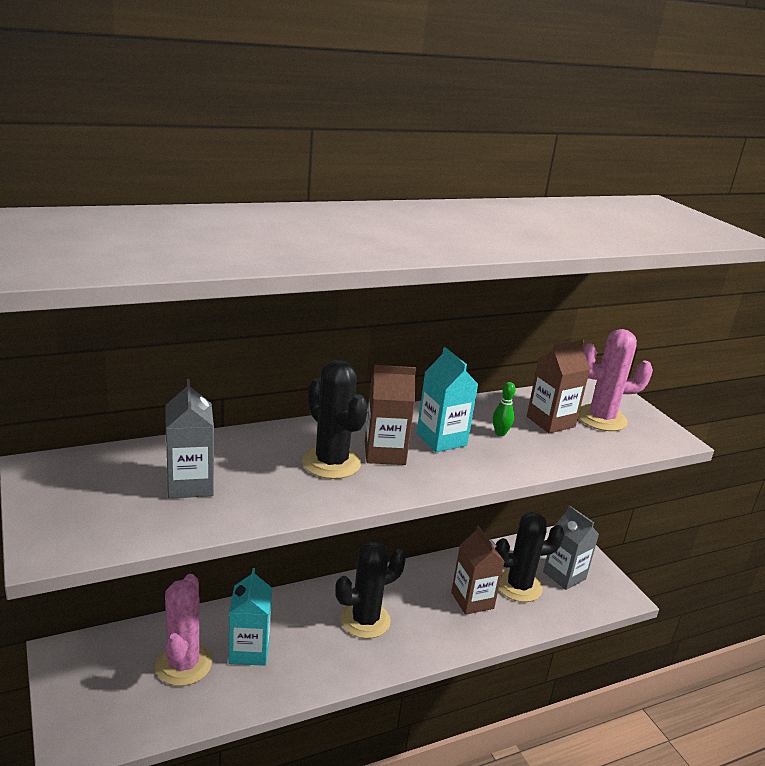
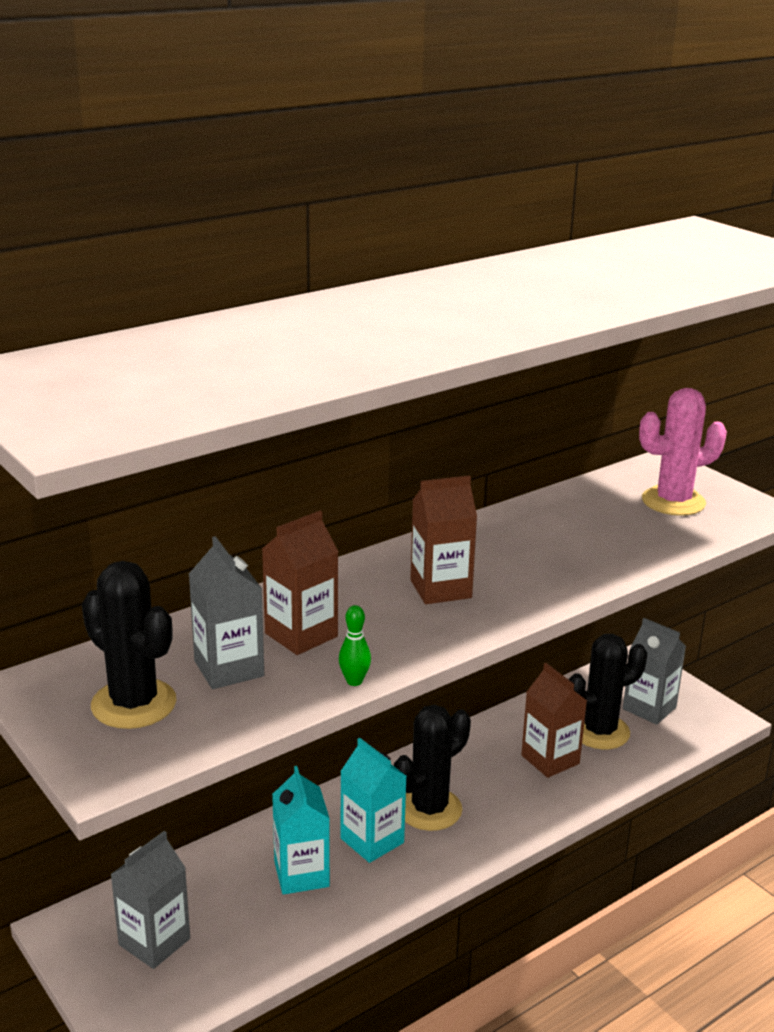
camera: 10 degrees left, 0 degrees up
(120, 679) = (154, 942): none -> grey carton
(183, 664) = (226, 907): pink cactus -> none
(331, 462) = (383, 611): black cactus -> black cactus (134, 704)
(441, 439) = (499, 560): turquoise carton -> turquoise carton (372, 840)
(500, 433) = (564, 540): green bowling pin -> green bowling pin (354, 681)
(550, 422) = (616, 516): brown carton -> brown carton (301, 635)

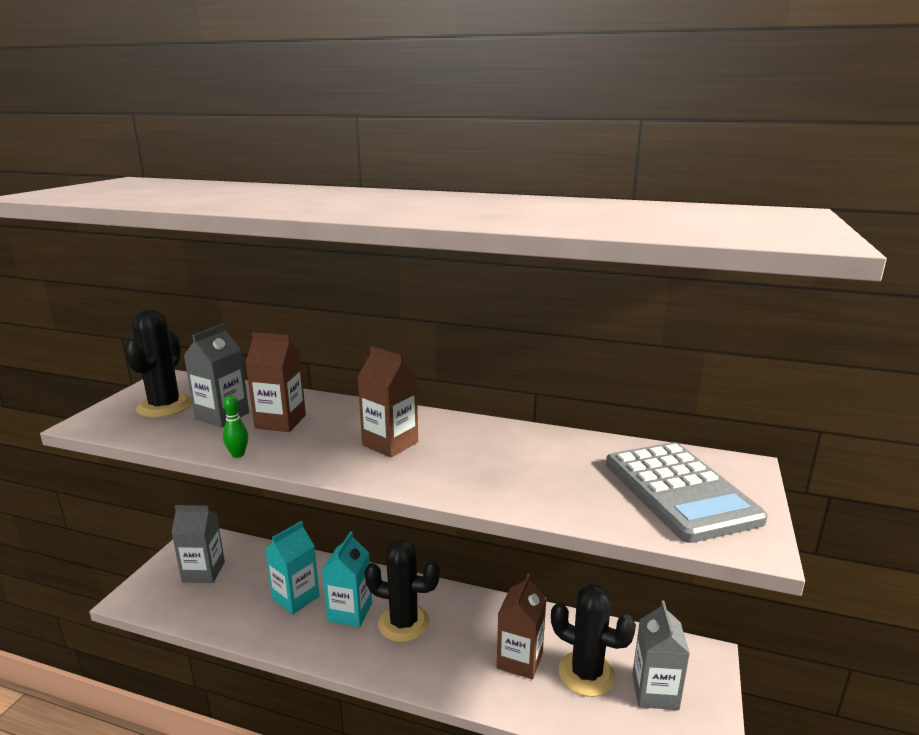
camera: 55 degrees right, 5 degrees down
(673, 501) = (680, 491): pink cactus -> grey calculator

